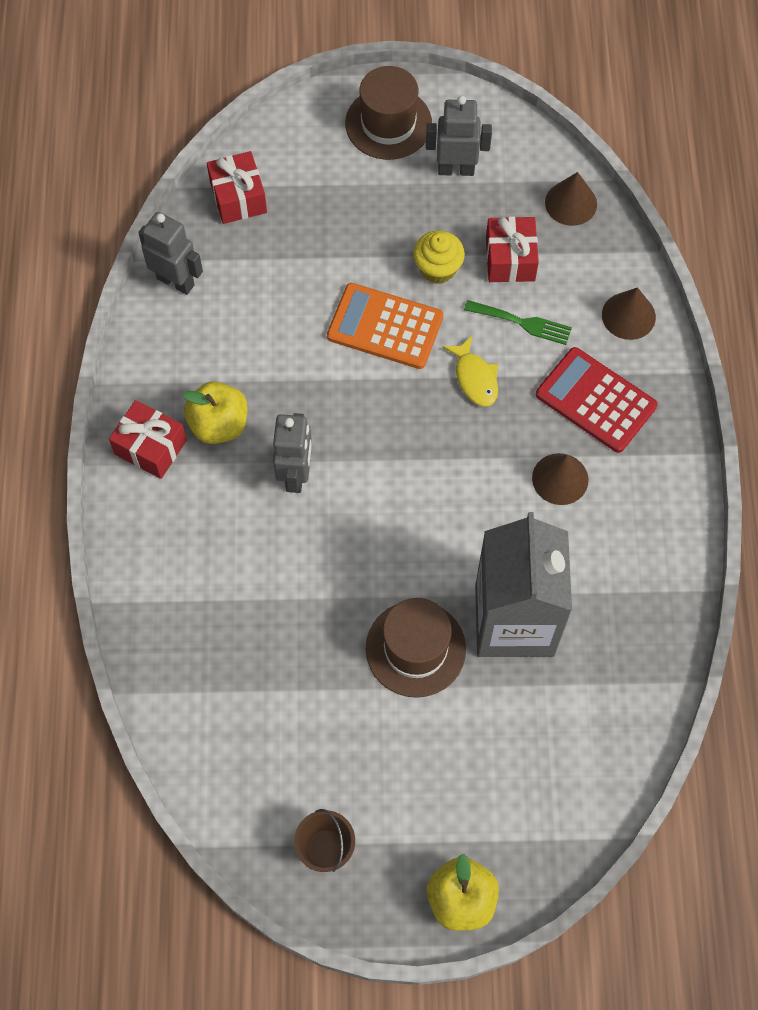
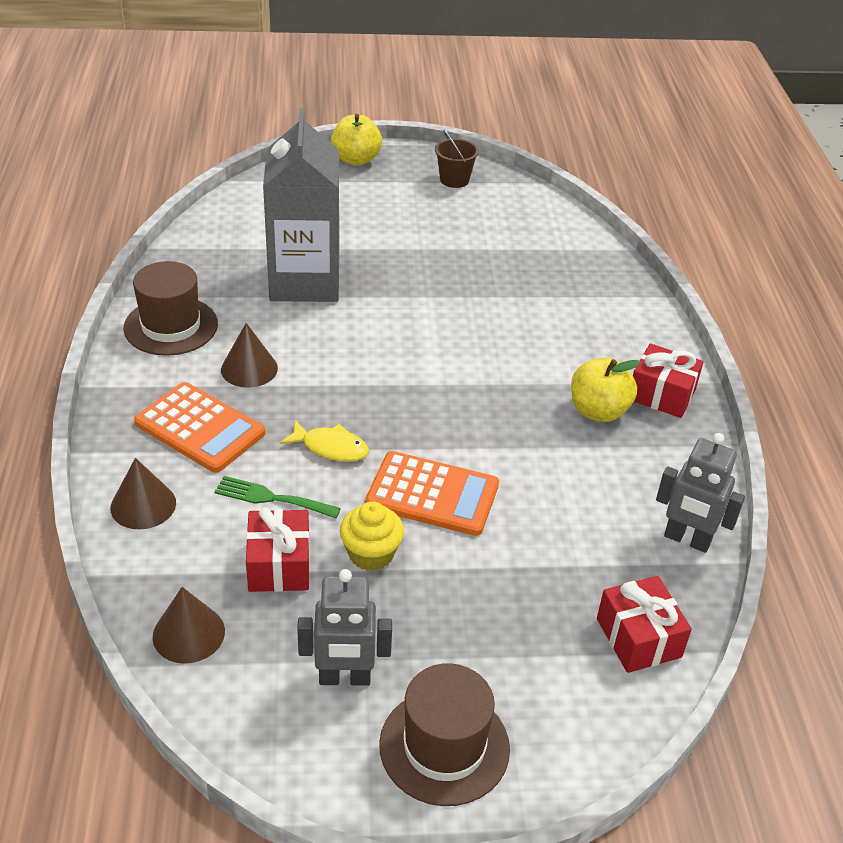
camera: 175 degrees right, 25 degrees down
(296, 475) = (512, 373): grey robot -> none
(415, 649) = (391, 267): brown hat -> brown hat (171, 326)
(475, 378) = (330, 448): yellow fish -> yellow fish turned 135 degrees clockwise
(595, 400) = (200, 428): red calculator -> orange calculator

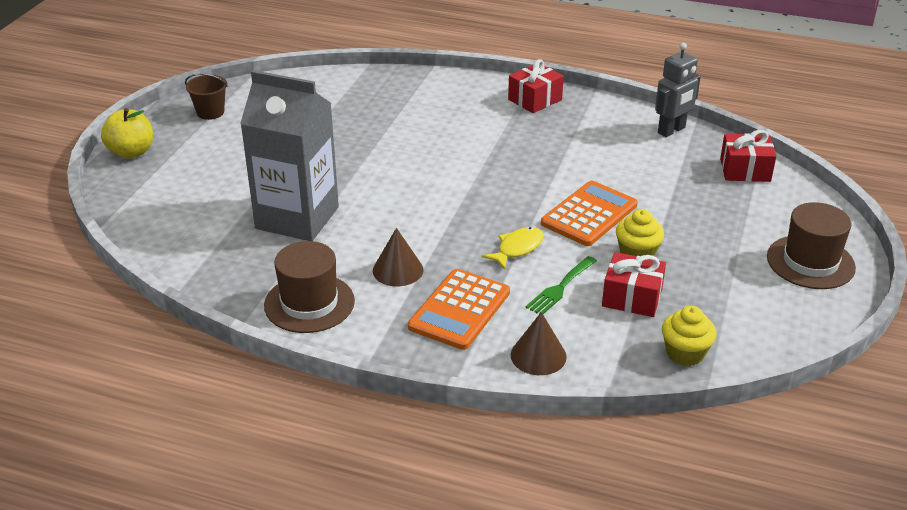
camera: 65 degrees left, 5 degrees down
(188, 633) = (685, 353): brown cone -> yellow cupcake
(200, 428) = (459, 310): orange calculator -> orange calculator turned 150 degrees clockwise
(344, 678) = (746, 290): grey robot -> none
(598, 411) = (538, 127): yellow apple -> none

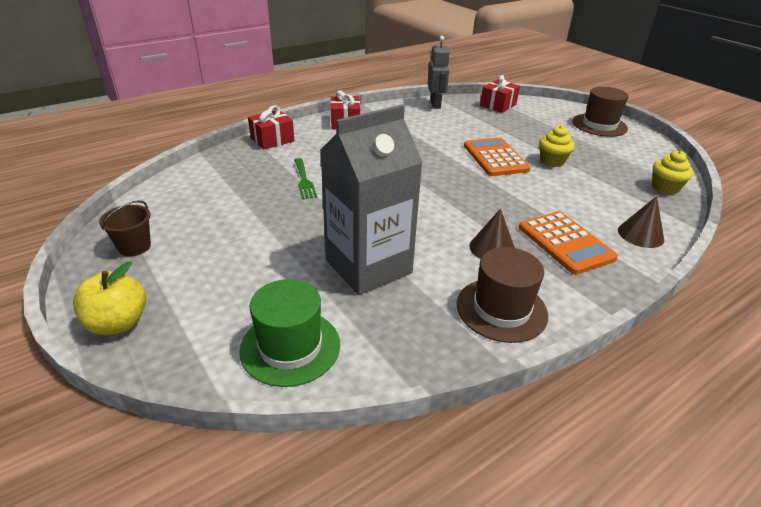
camera: 55 degrees left, 0 degrees up
(171, 225) = (290, 347): none -> green hat
(517, 248) = (510, 193): yellow fish -> none
(560, 288) = (568, 197): green fork -> green fork (304, 180)
(632, 298) = (597, 180): red gift -> red gift (272, 140)

